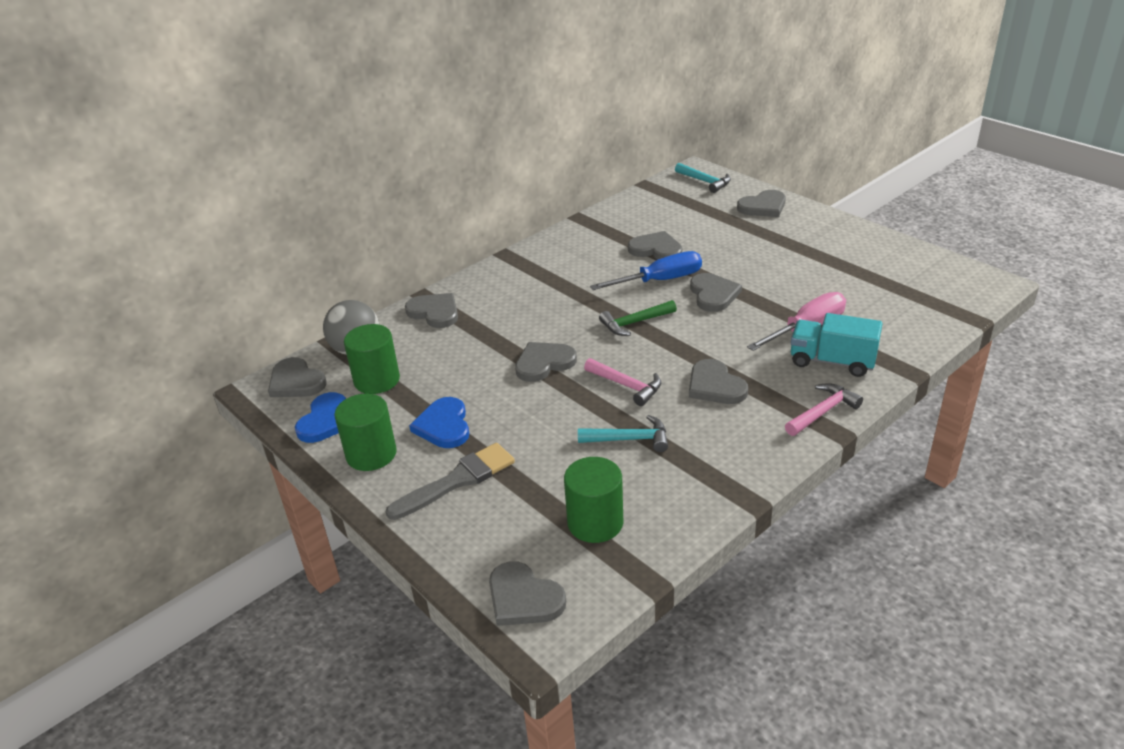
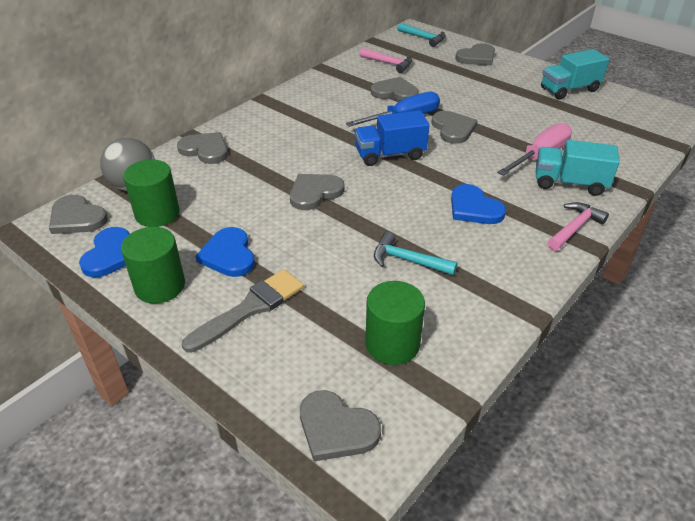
camera: 10 degrees left, 5 degrees up
(626, 385) = (394, 211): pink hammer -> pink hammer (389, 63)
(629, 439) = (408, 260): turquoise hammer -> turquoise hammer turned 150 degrees counterclockwise
(634, 323) = (390, 155): green hammer -> blue truck
(715, 386) = (474, 208): grey heart -> blue heart
(865, 249) = (569, 90): none -> turquoise truck

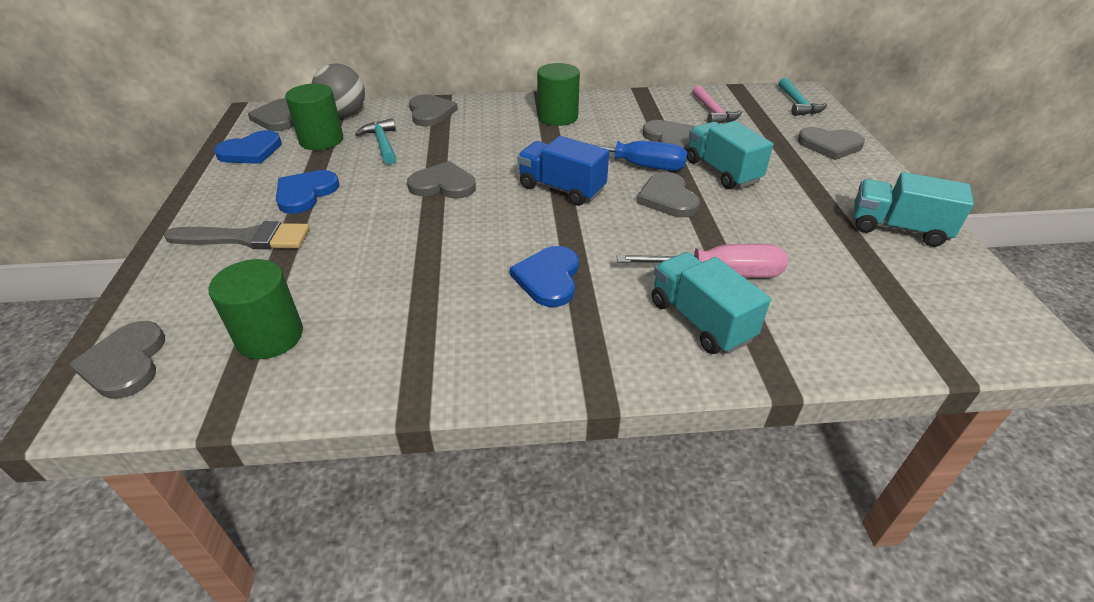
camera: 45 degrees right, 0 degrees up
(160, 286) = (234, 187): green cylinder -> green cylinder (557, 117)
(408, 260) = (406, 282): turquoise hammer -> turquoise hammer (382, 143)
(453, 99) = (722, 171): none -> turquoise truck
(453, 129) = (668, 198): grey heart -> grey heart turned 135 degrees clockwise
(574, 228) = (616, 366): pink hammer -> none

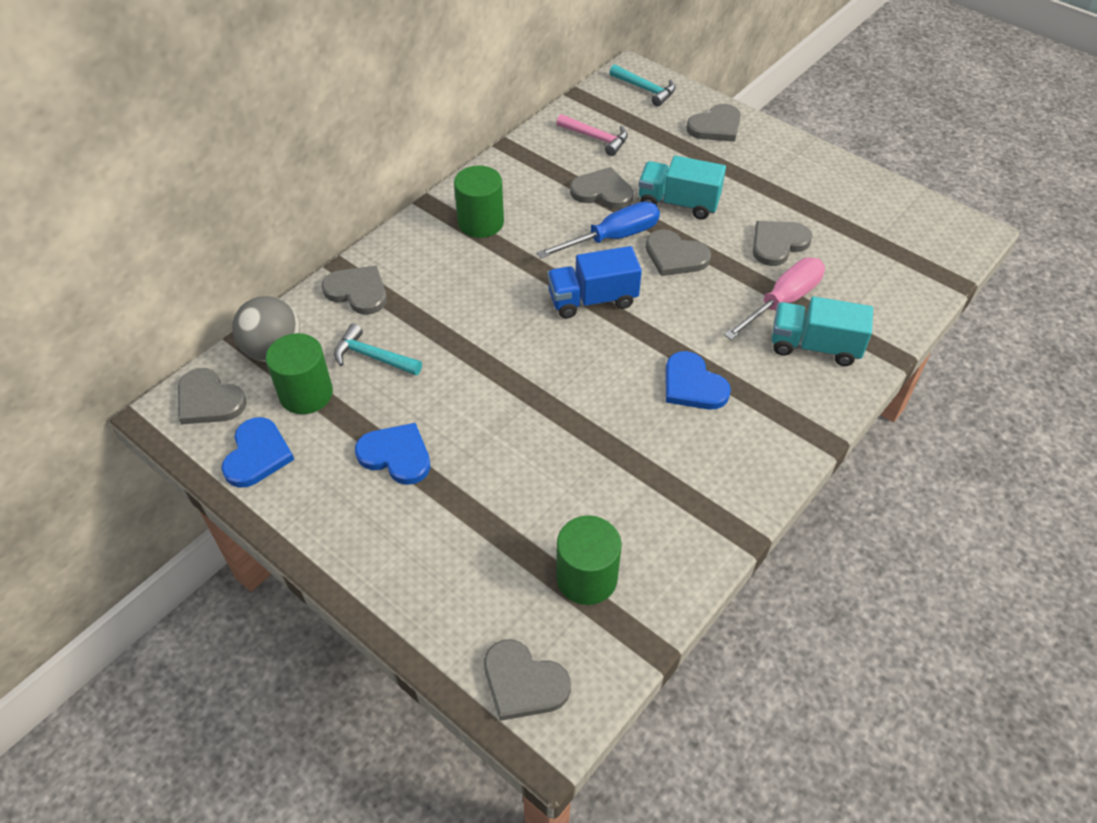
camera: 45 degrees left, 10 degrees up
(246, 238) = (425, 530): grey brush -> none
(305, 193) = (396, 455): blue heart -> blue heart turned 135 degrees clockwise
(443, 184) = (497, 361): grey heart -> grey heart (778, 244)
(897, 228) = (834, 187): turquoise truck -> none

